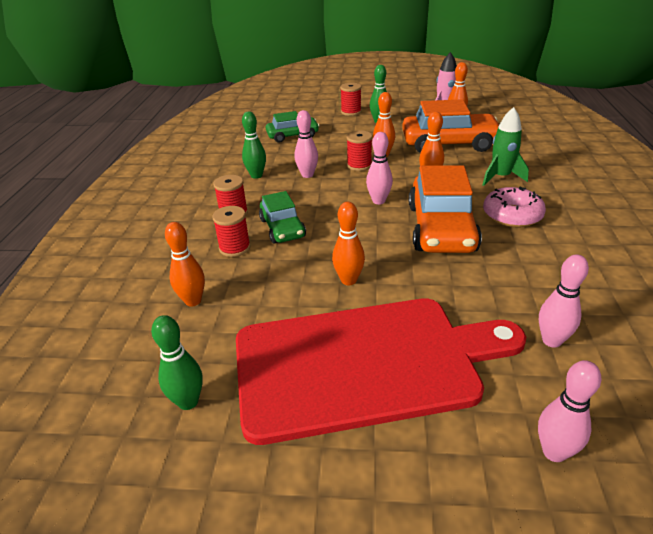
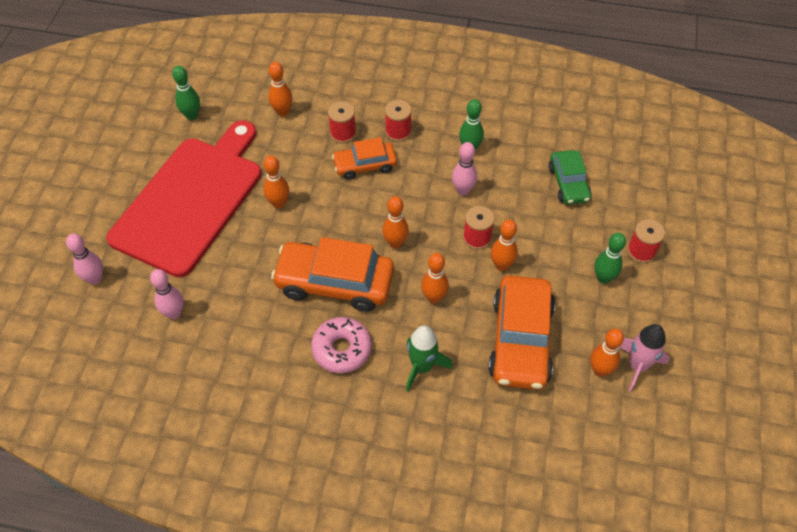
camera: 95 degrees right, 20 degrees up
(282, 228) = (365, 165): green car -> orange car
(364, 364) = (191, 200): red cutting board -> red cutting board turned 150 degrees counterclockwise
(378, 201) = (395, 243): pink bowling pin -> orange bowling pin

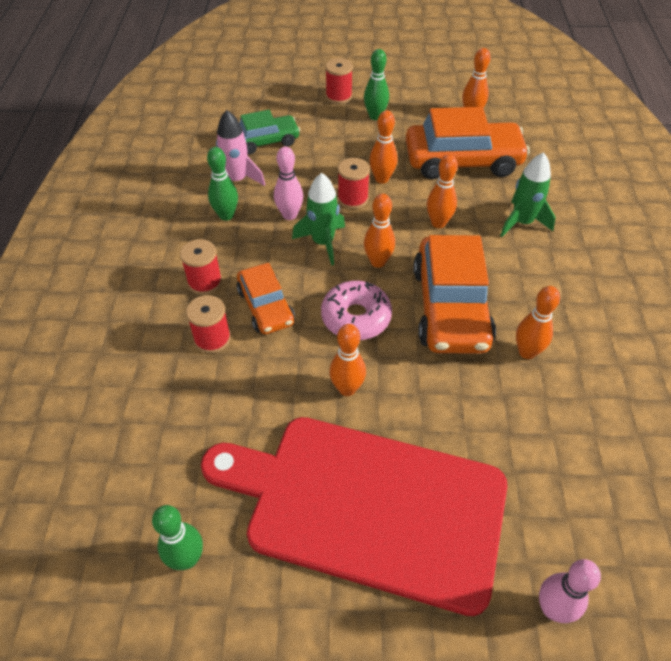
camera: 100 degrees left, 5 degrees down
(174, 313) = (561, 472): pink bowling pin -> none
(282, 112) = (173, 421): orange bowling pin -> orange bowling pin (527, 352)
(342, 349) = (531, 287): pink donut -> pink donut (356, 317)
(425, 208) = (322, 243): none -> green rocket
(637, 366) = (458, 96): pink rocket -> pink rocket (237, 180)

